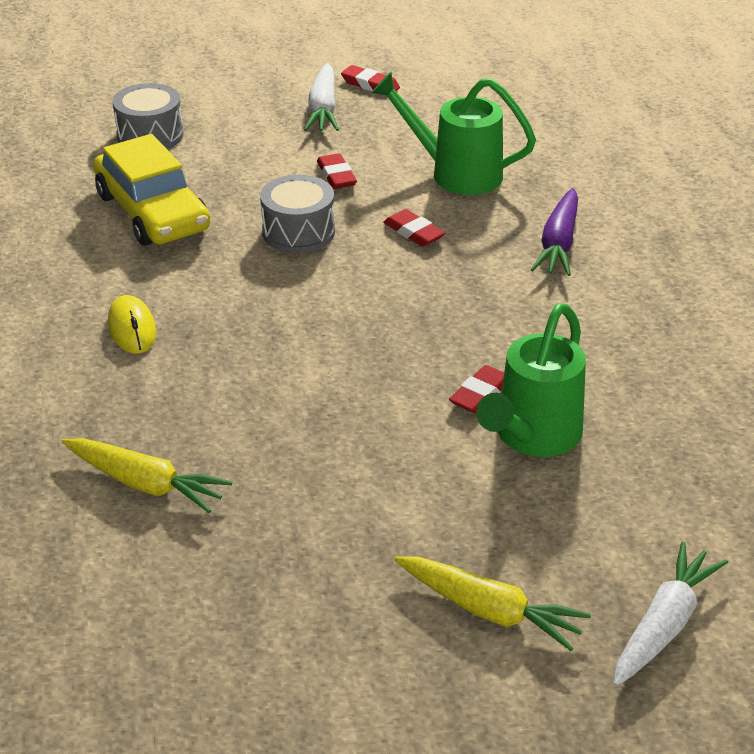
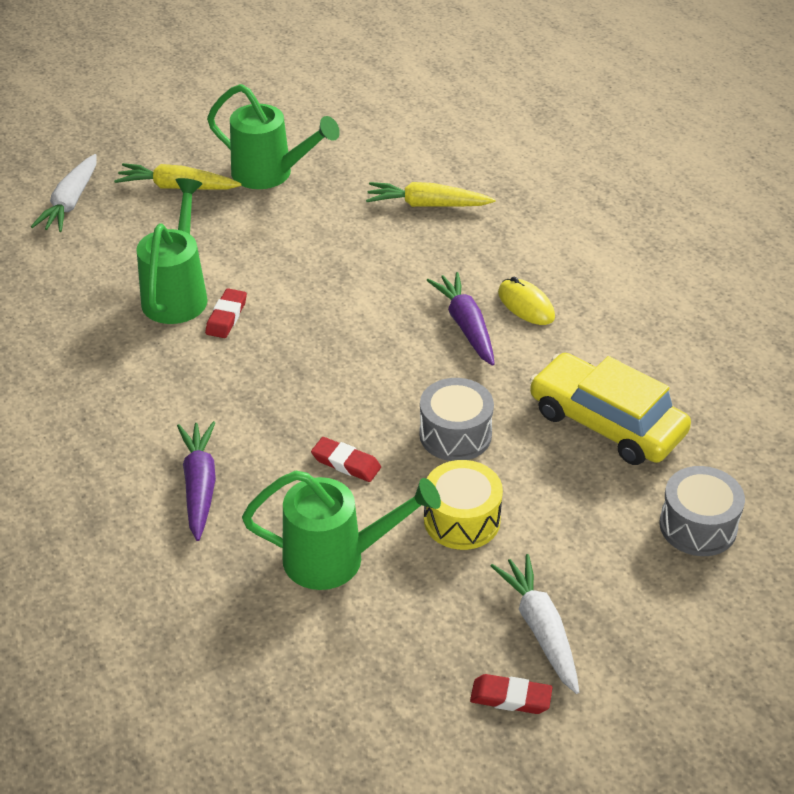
camera: 160 degrees right, 5 degrees up
(214, 322) = (466, 326): none -> purple carrot
(336, 175) = (462, 520): red eraser -> yellow drum
(337, 599) = (270, 174): none -> green watering can

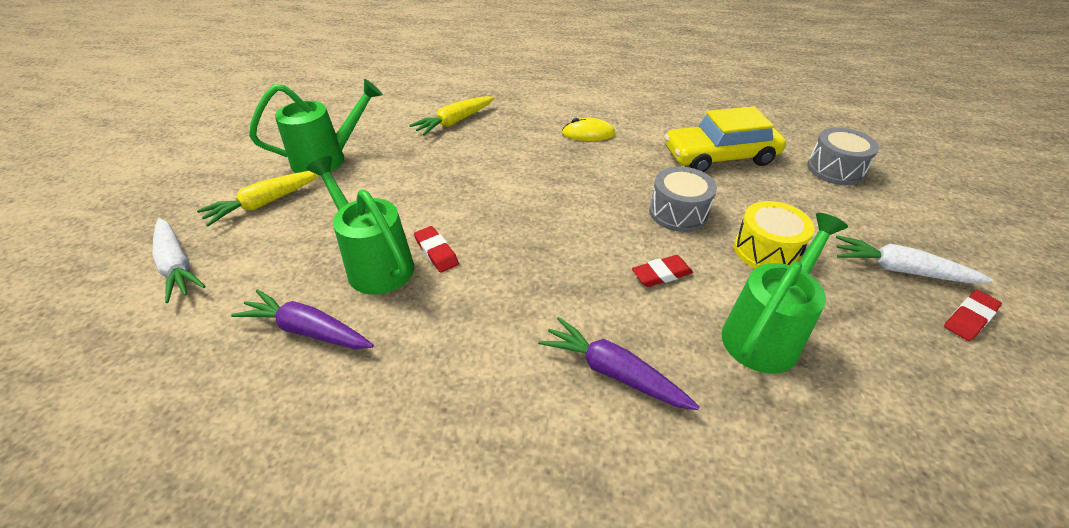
camera: 50 degrees left, 0 degrees up
(466, 326) = (580, 160): purple carrot -> purple carrot (308, 330)

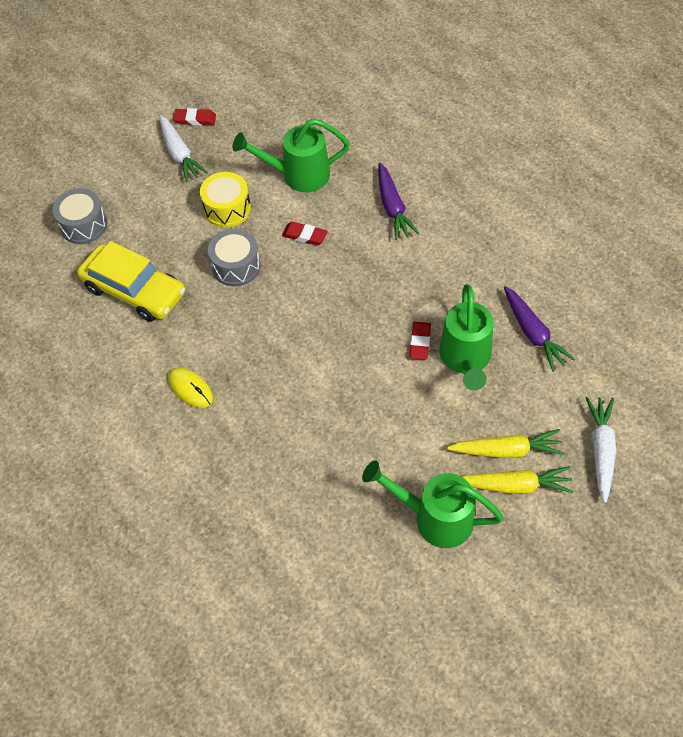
camera: 135 degrees left, 15 degrees up
(455, 122) = (281, 496): yellow carrot -> yellow carrot (506, 450)

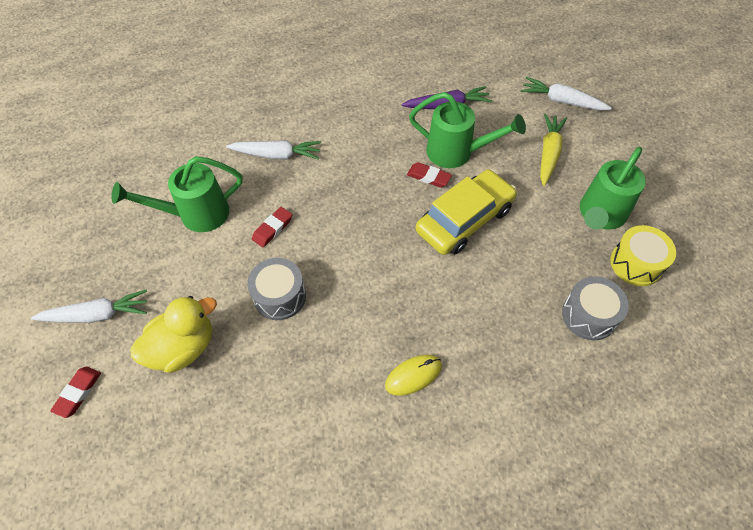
camera: 75 degrees left, 0 degrees up
(84, 225) = (137, 445): grey drum -> grey drum (589, 315)
(134, 290) = (262, 405): yellow car -> yellow car (464, 220)
(168, 220) = (183, 348): none -> yellow duck
(195, 119) = (58, 288): red eraser -> red eraser (78, 393)
(227, 209) = (201, 286): yellow drum -> yellow drum (636, 264)
(299, 175) = (196, 214): green watering can -> green watering can turned 60 degrees clockwise
(392, 207) = (277, 155): purple carrot -> white carrot
(514, 485) = (581, 158): yellow carrot -> none

